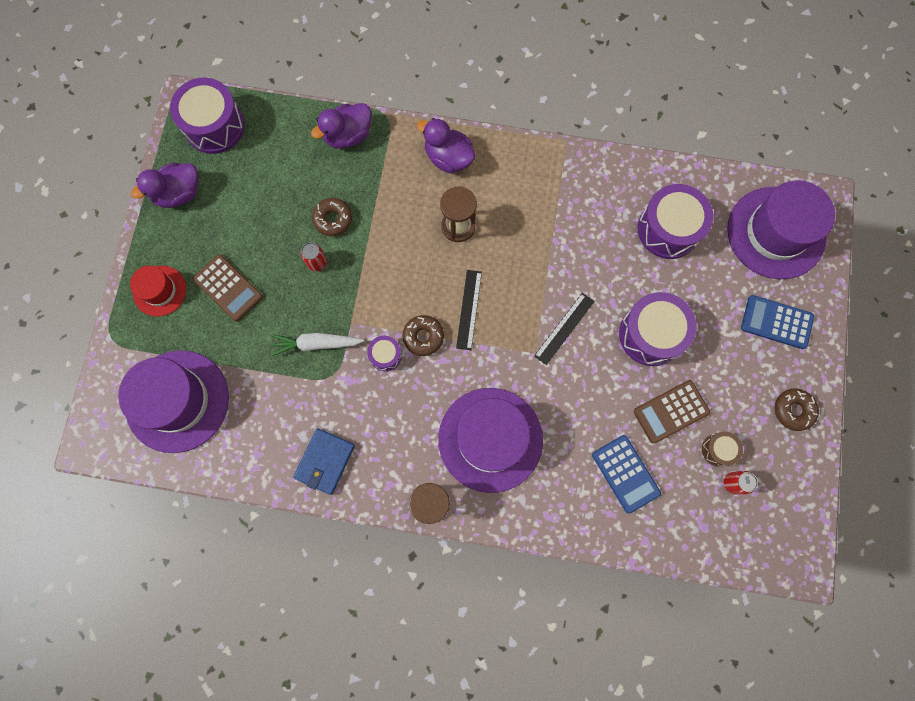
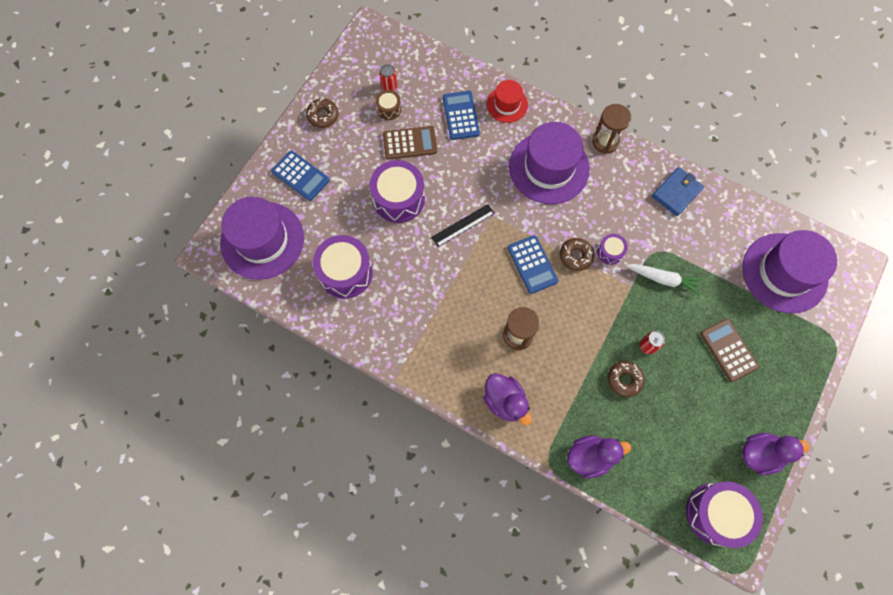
camera: 160 degrees left, 5 degrees down
(160, 291) = (788, 368): red hat -> red hat (507, 104)
(469, 309) = (532, 264): black ruler -> blue calculator

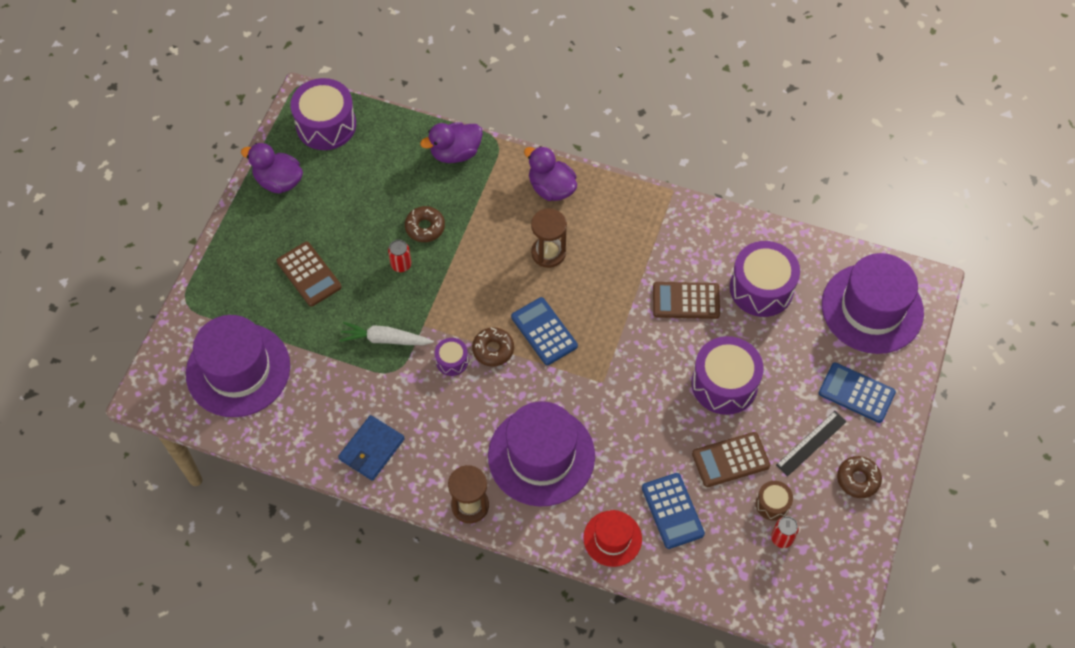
camera: 170 degrees right, 10 degrees down
(411, 272) = (686, 301): none -> brown calculator
(463, 225) = (636, 364): black ruler -> black ruler (811, 443)
(760, 454) = (278, 181): purple duck -> purple duck turned 45 degrees clockwise

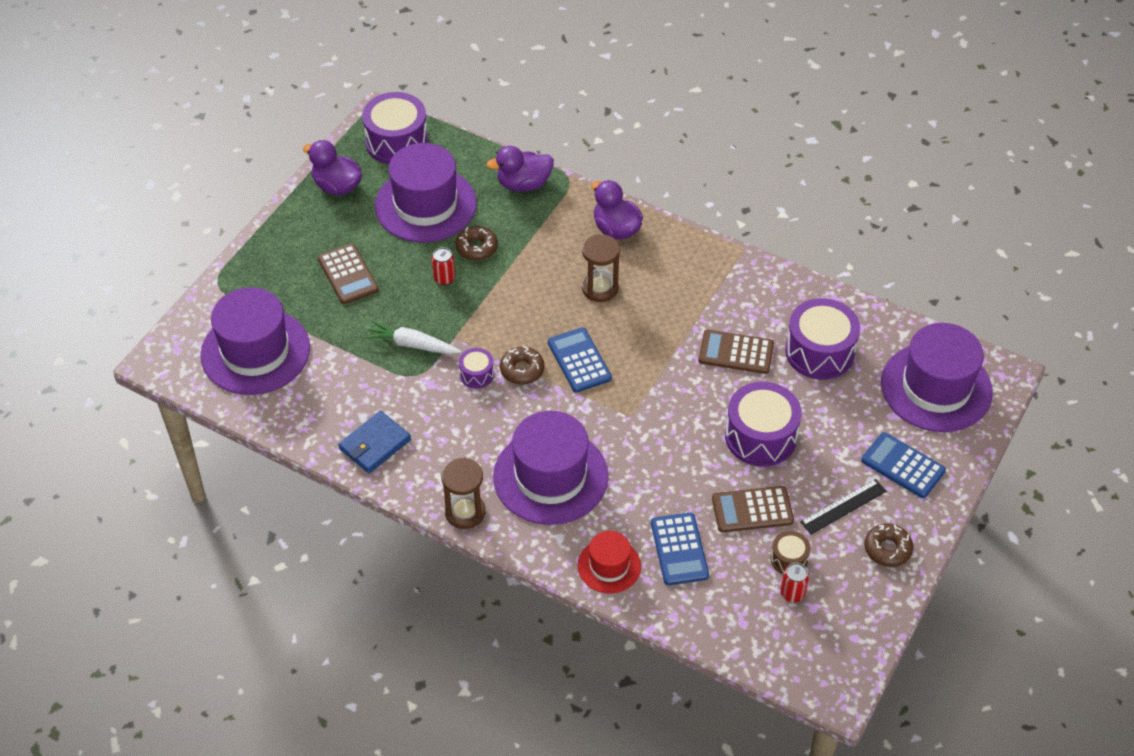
camera: 10 degrees right, 10 degrees down
(367, 189) = (425, 205): none -> purple hat

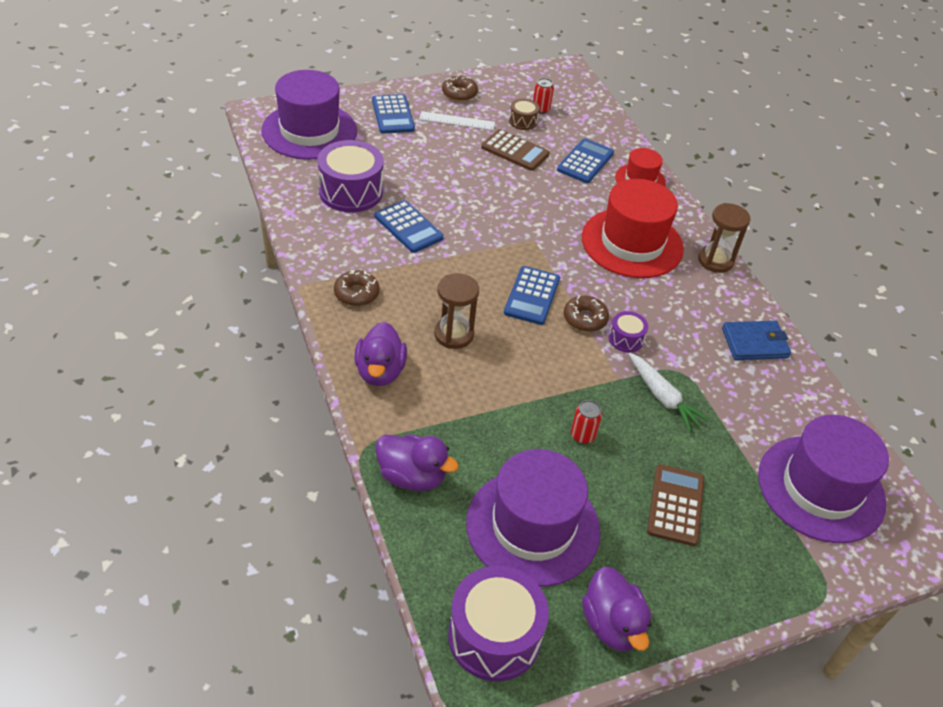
camera: 145 degrees left, 5 degrees down
(476, 248) = (524, 443): brown donut -> brown donut (356, 293)
(550, 476) = (632, 243): purple hat -> red hat
(736, 352) = (408, 227): brown calculator -> blue calculator
(760, 437) = (459, 177): purple drum -> none
(843, 506) = (457, 121): black ruler -> white ruler

